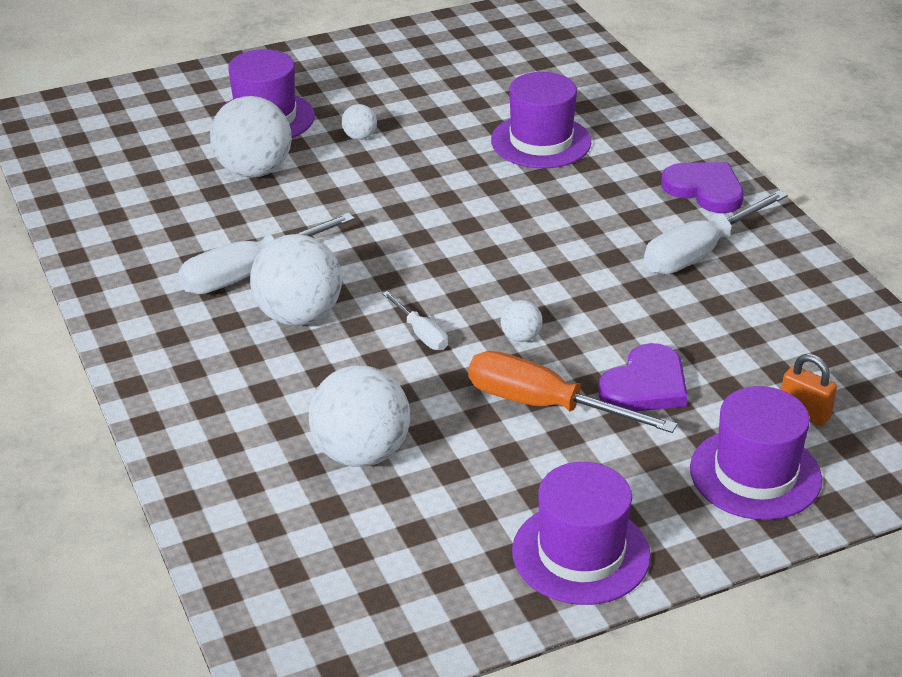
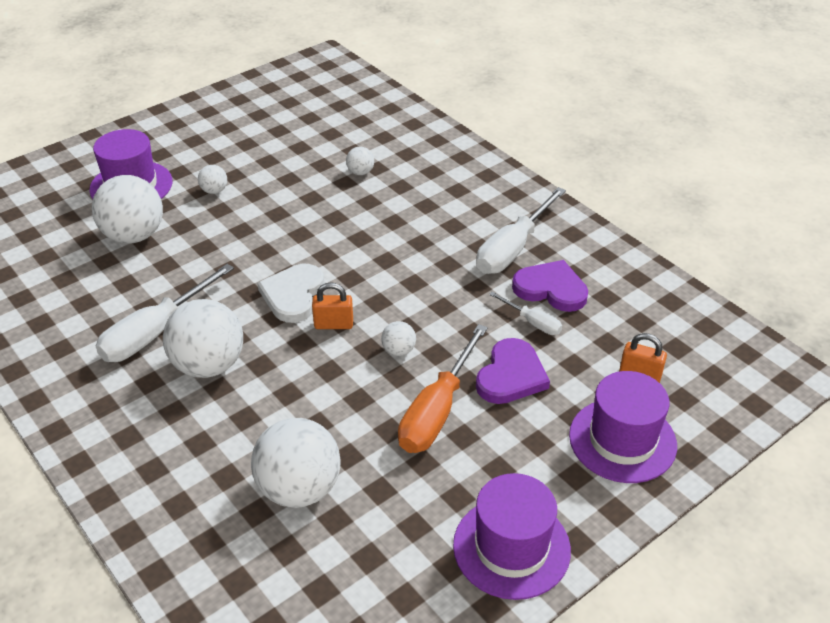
camera: 15 degrees left, 5 degrees up
(416, 260) = (293, 295): none -> white heart
(421, 333) = (316, 362): white screwdriver -> white screwdriver (532, 322)
(453, 298) = (333, 324): none -> orange padlock
(541, 141) = (360, 172): purple hat -> white ball
(544, 405) = (437, 410): orange screwdriver -> orange screwdriver turned 75 degrees counterclockwise
(705, 190) = (499, 194): purple heart -> purple heart (551, 289)

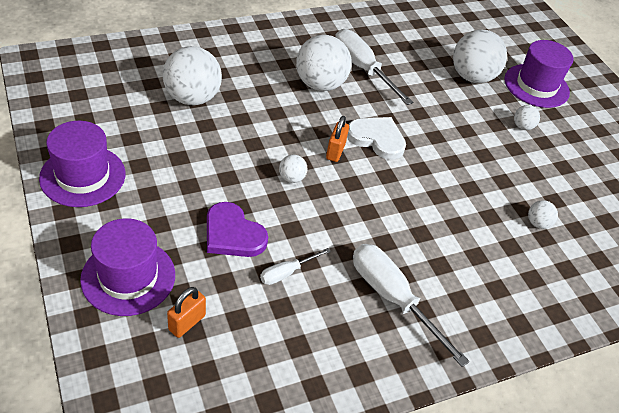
camera: 100 degrees right, 5 degrees up
(437, 410) = (220, 179): orange screwdriver -> none
(551, 289) = (325, 305): purple heart -> none

